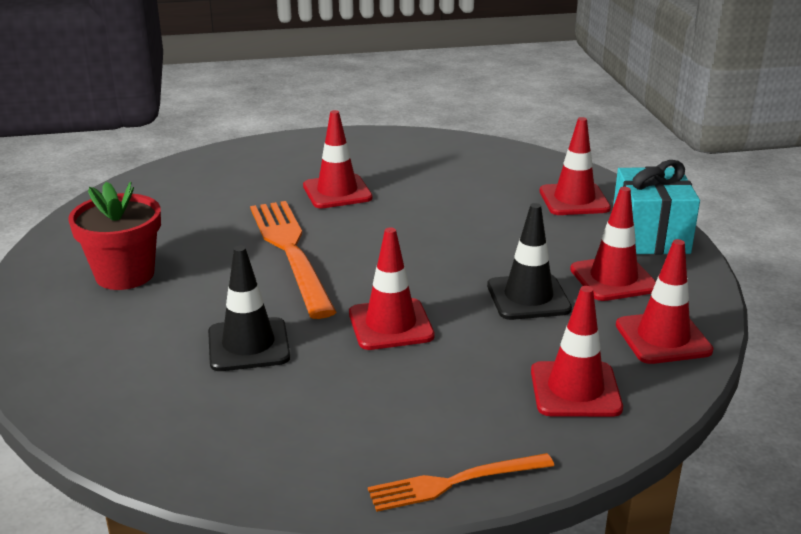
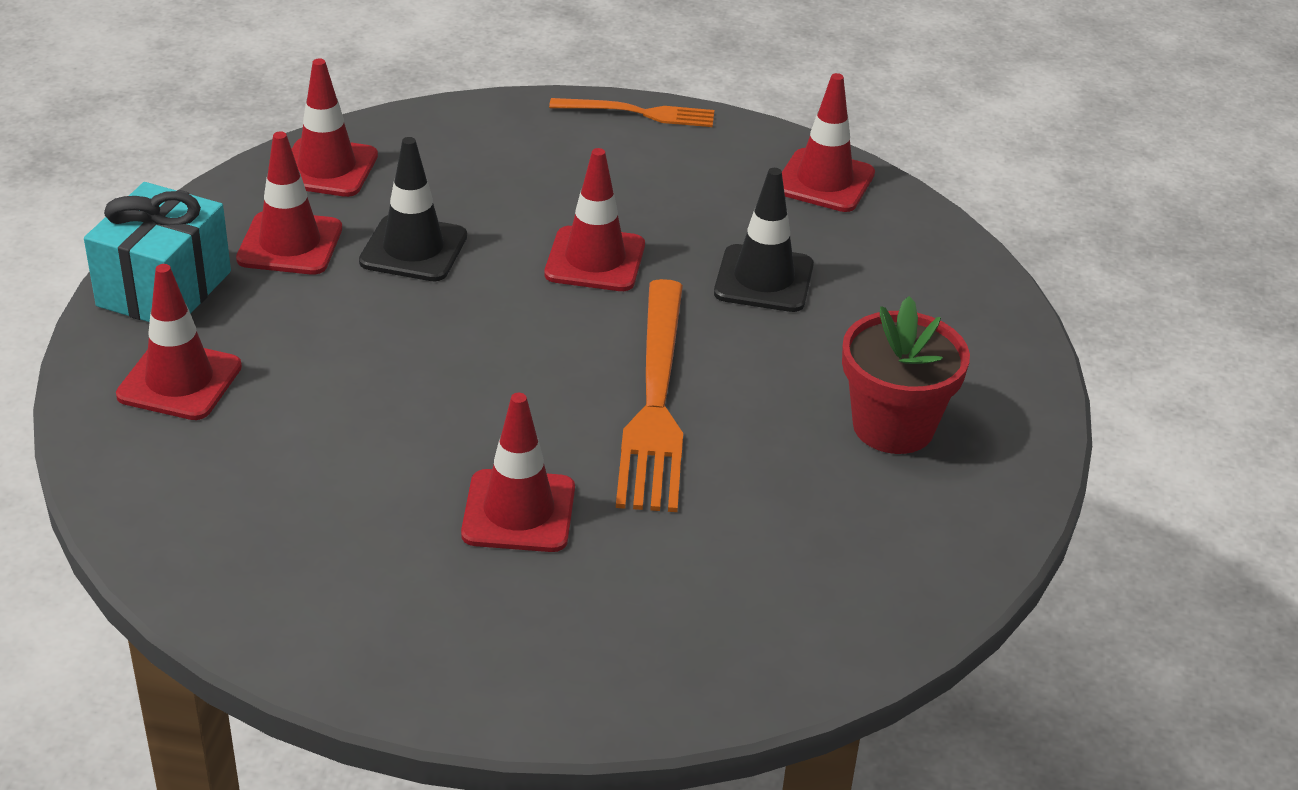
camera: 160 degrees left, 10 degrees up
(575, 390) = (469, 148): red traffic cone -> red traffic cone (824, 181)

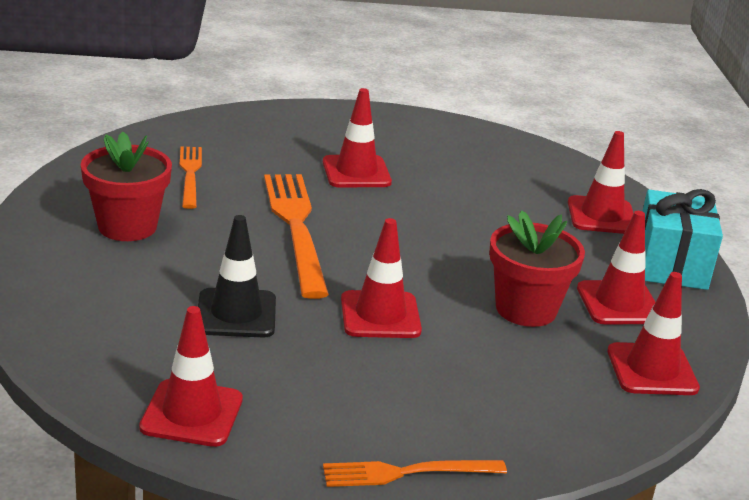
camera: 165 degrees right, 10 degrees down
(413, 249) = (526, 309): black traffic cone -> red flower pot
(795, 529) = (190, 174): none -> orange fork

